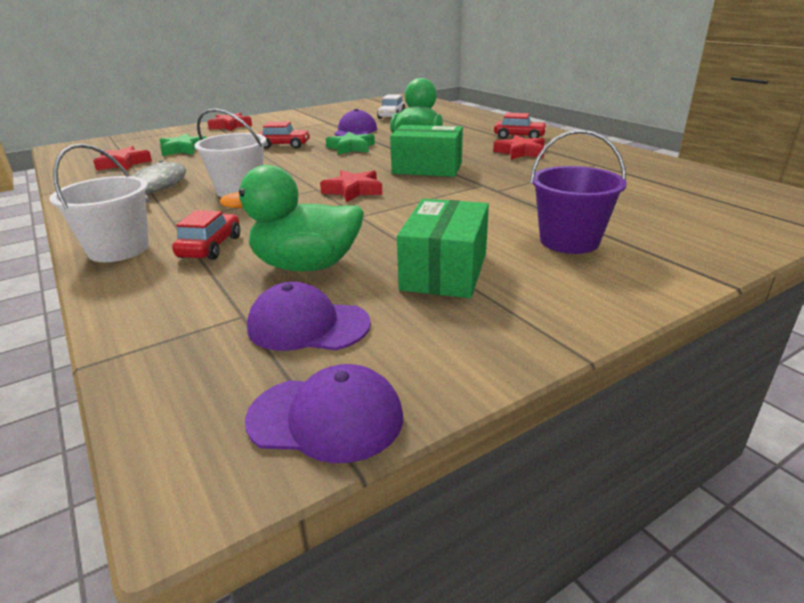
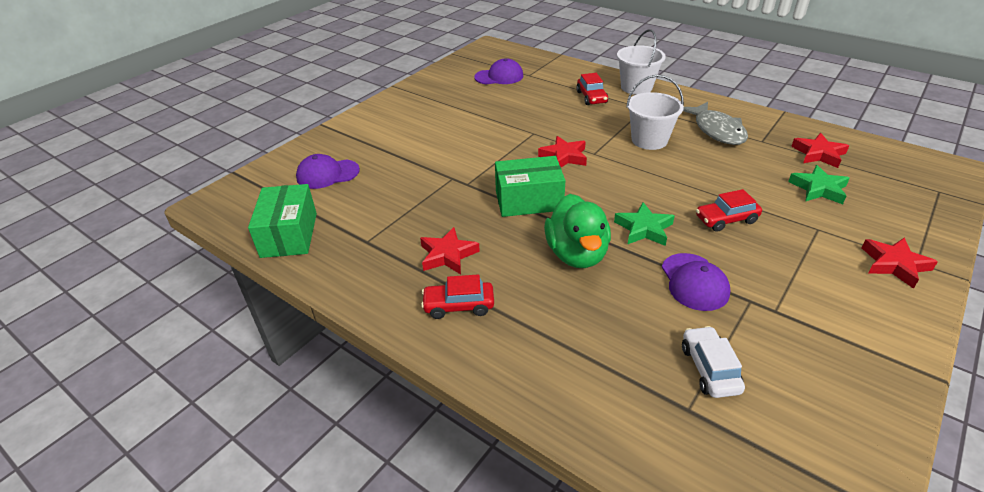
camera: 160 degrees right, 10 degrees up
(306, 266) = (528, 97): green duck -> none
(326, 418) = (469, 59): purple cap -> purple cap (327, 174)
(444, 271) = (459, 107): green box -> green box (289, 235)
(569, 241) = (397, 137): purple bucket -> none

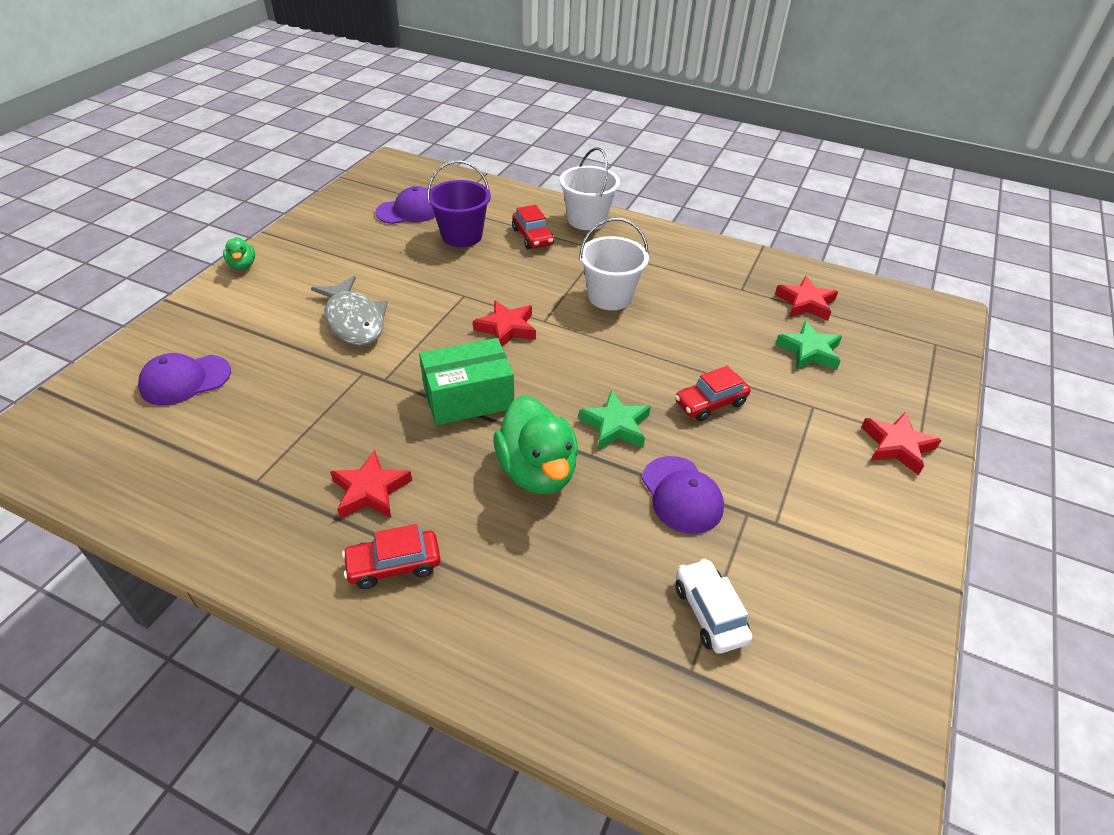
camera: 15 degrees left, 5 degrees up
(289, 235) = (140, 483): green box -> none
(376, 106) = (242, 265): none -> green duck
(537, 94) = (462, 236): none -> purple bucket
(717, 130) = (688, 277): grey fish -> grey fish (354, 320)

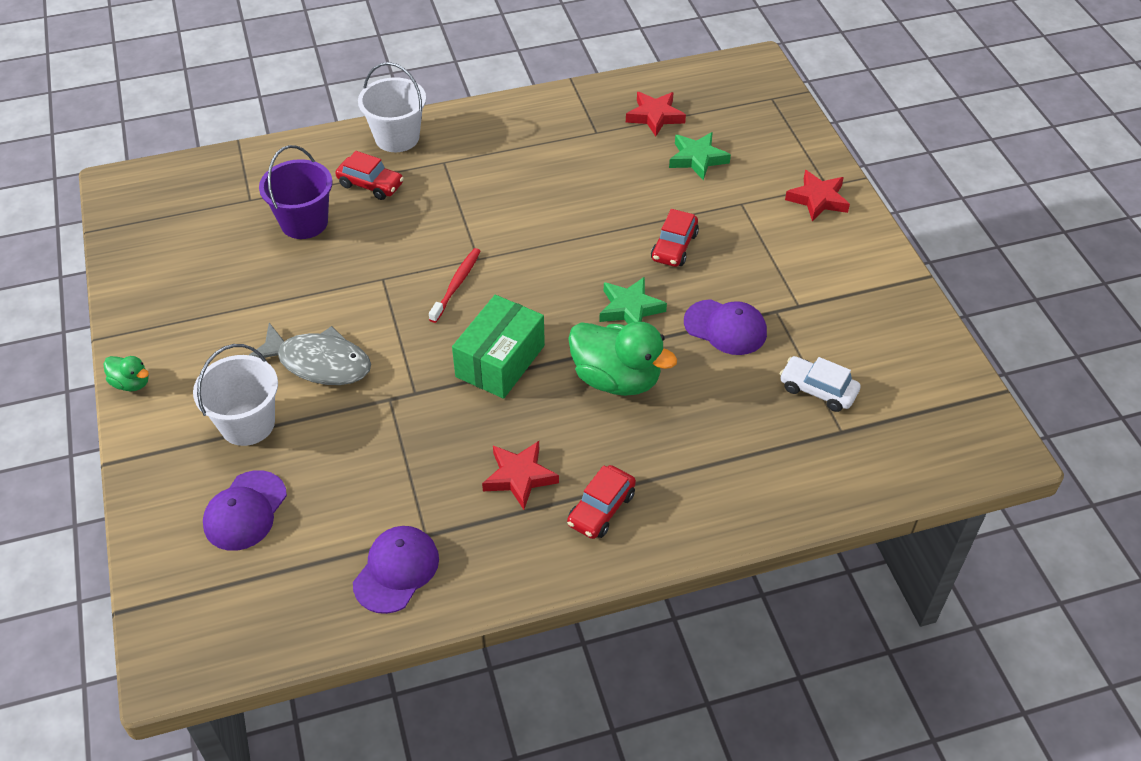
camera: 40 degrees left, 5 degrees up
(409, 211) = (217, 227): purple cap -> purple cap (396, 570)
(506, 328) = (456, 285): red star -> red toothbrush
(610, 296) = (504, 203): white bucket -> white bucket (247, 424)

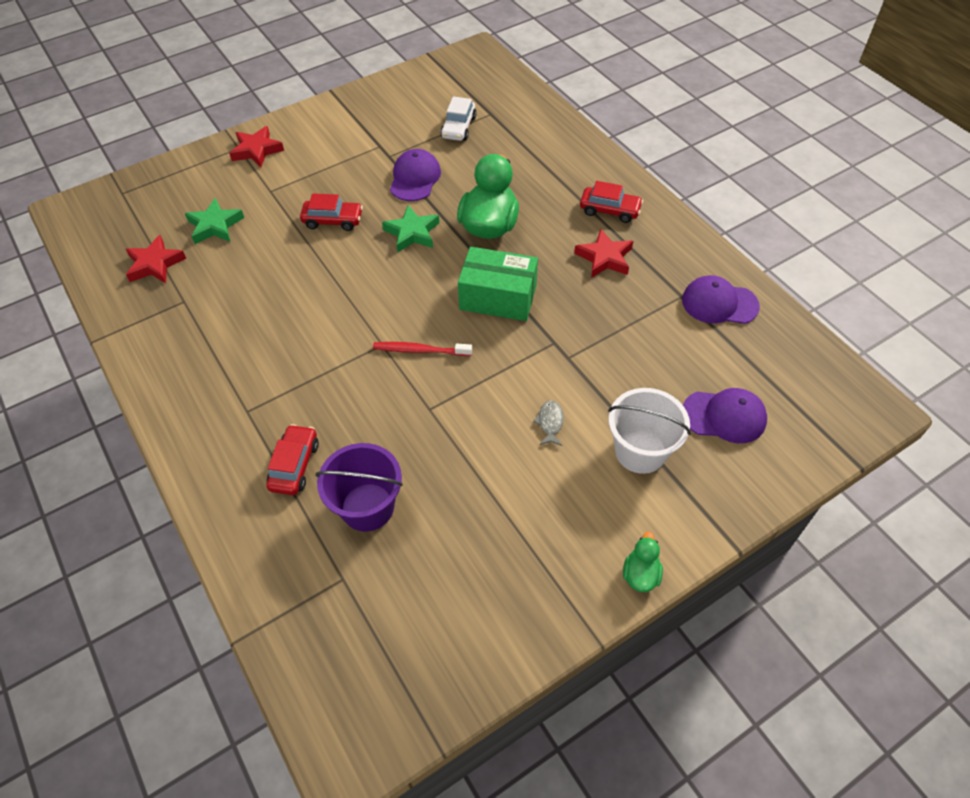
camera: 105 degrees left, 5 degrees up
(318, 363) = (550, 422): grey fish -> grey fish, size x0.44
(397, 137) = (211, 467): white bucket -> none

